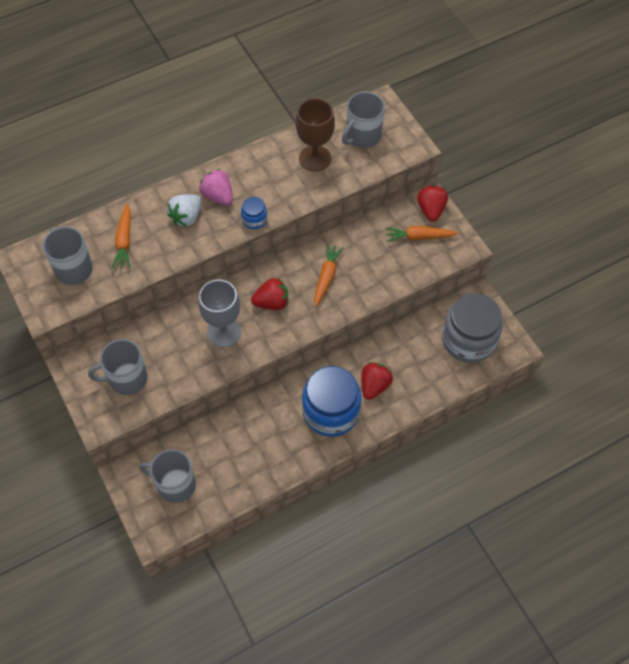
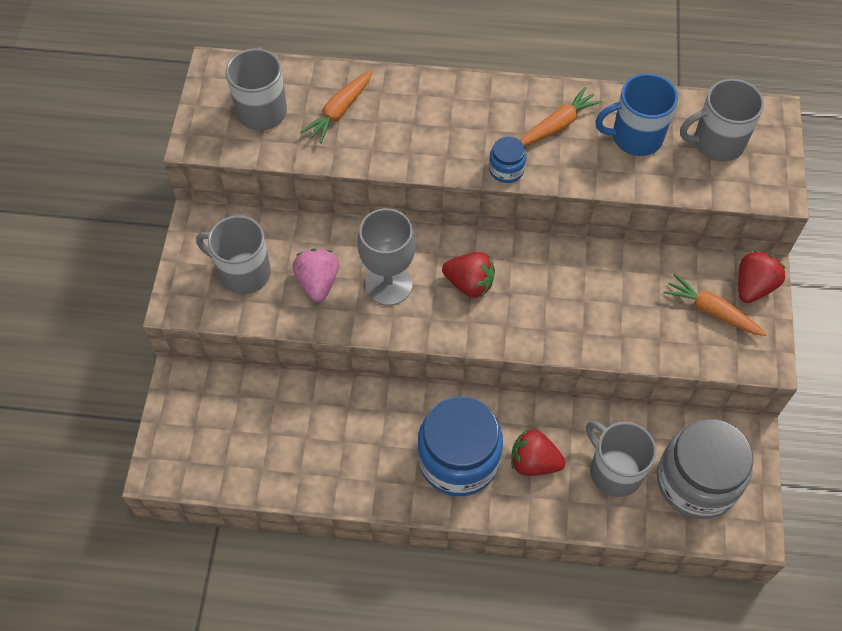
camera: 35 degrees right, 0 degrees up
(175, 485) = (222, 428): grey mug -> grey mug (614, 471)
(186, 217) = (429, 123): white strawberry -> none
(218, 196) = (484, 119): pink strawberry -> pink strawberry (318, 282)
(315, 158) = (635, 137): brown goblet -> blue mug
(326, 277) = (557, 292): orange carrot -> orange carrot (557, 125)
(374, 386) = (534, 462): red strawberry -> red strawberry turned 135 degrees counterclockwise

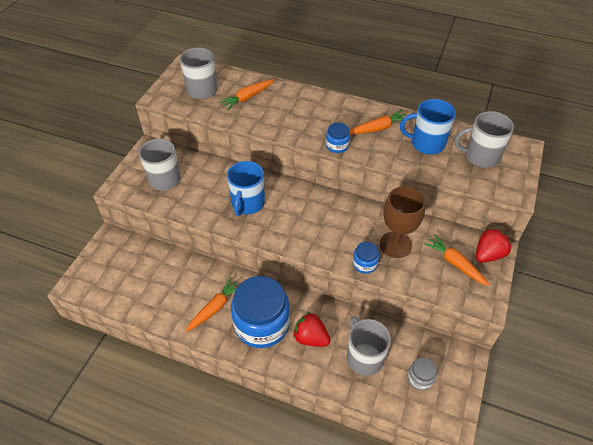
camera: 15 degrees right, 10 degrees down
(318, 282) = (205, 193): pink strawberry -> none
(383, 452) = (215, 308): none -> orange carrot
(388, 285) = (247, 203): grey goblet -> blue mug
(469, 284) = (298, 213): red strawberry -> none
(588, 341) = (364, 264): none -> blue jar
(623, 301) = (395, 244): none -> brown goblet
(696, 481) = (420, 378): grey jar -> grey jar, size x0.44

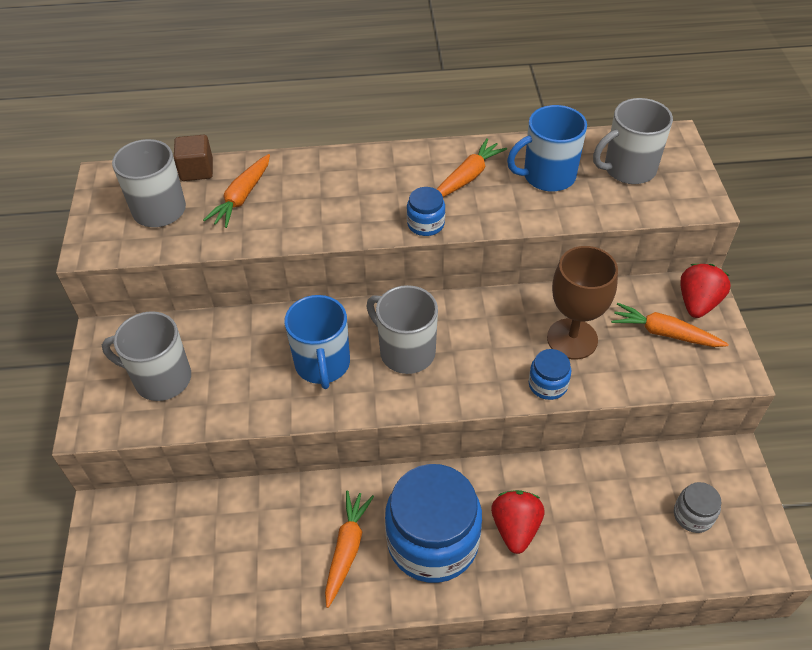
camera: 25 degrees left, 0 degrees up
(233, 76) = (197, 170): none -> brown cube
(311, 338) = (515, 528): red strawberry -> red strawberry turned 90 degrees clockwise
(364, 357) = (604, 521): grey mug -> grey mug (406, 351)

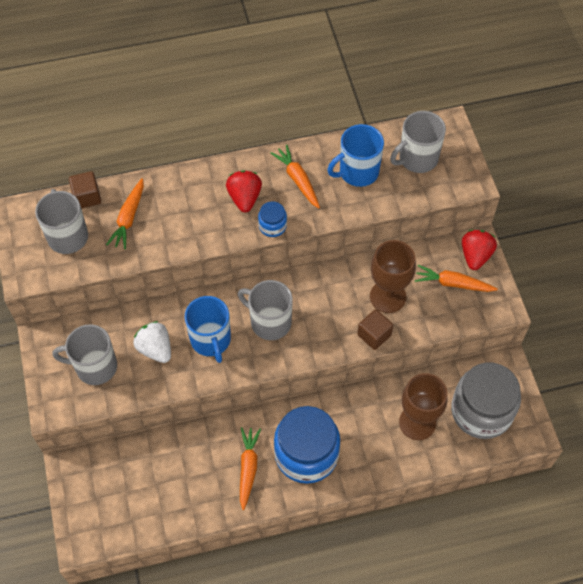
camera: 10 degrees left, 10 degrees up
(246, 366) = (155, 349): none -> white strawberry
(467, 177) = (297, 180): orange carrot -> orange carrot turned 60 degrees counterclockwise
(515, 528) = (362, 437): red strawberry -> red strawberry (244, 198)
(548, 384) = (374, 335): blue jar -> brown cube
(598, 519) = (417, 422): none -> brown goblet
(693, 515) = (481, 411): grey jar -> grey jar, size x2.26

